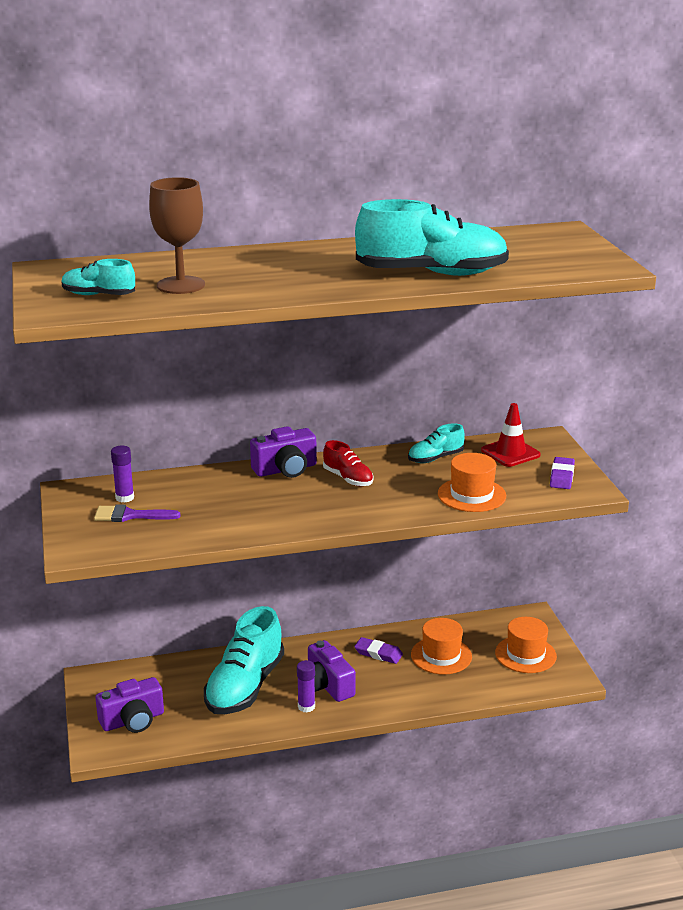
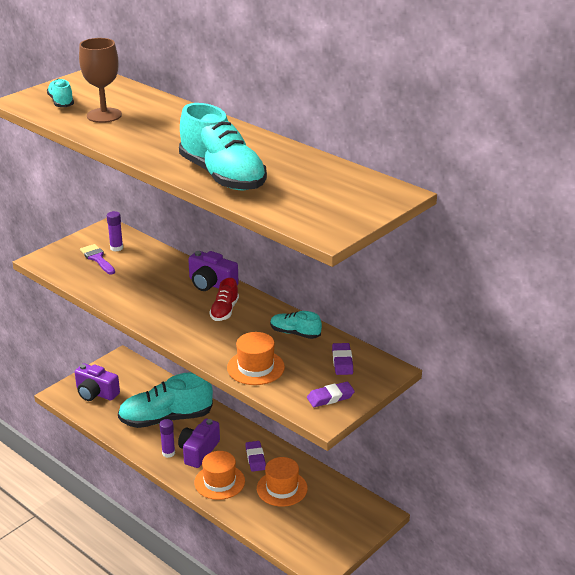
camera: 55 degrees right, 5 degrees up
(510, 453) = (342, 361): red traffic cone -> purple eraser
(525, 654) = (325, 530): orange hat -> orange hat (219, 482)

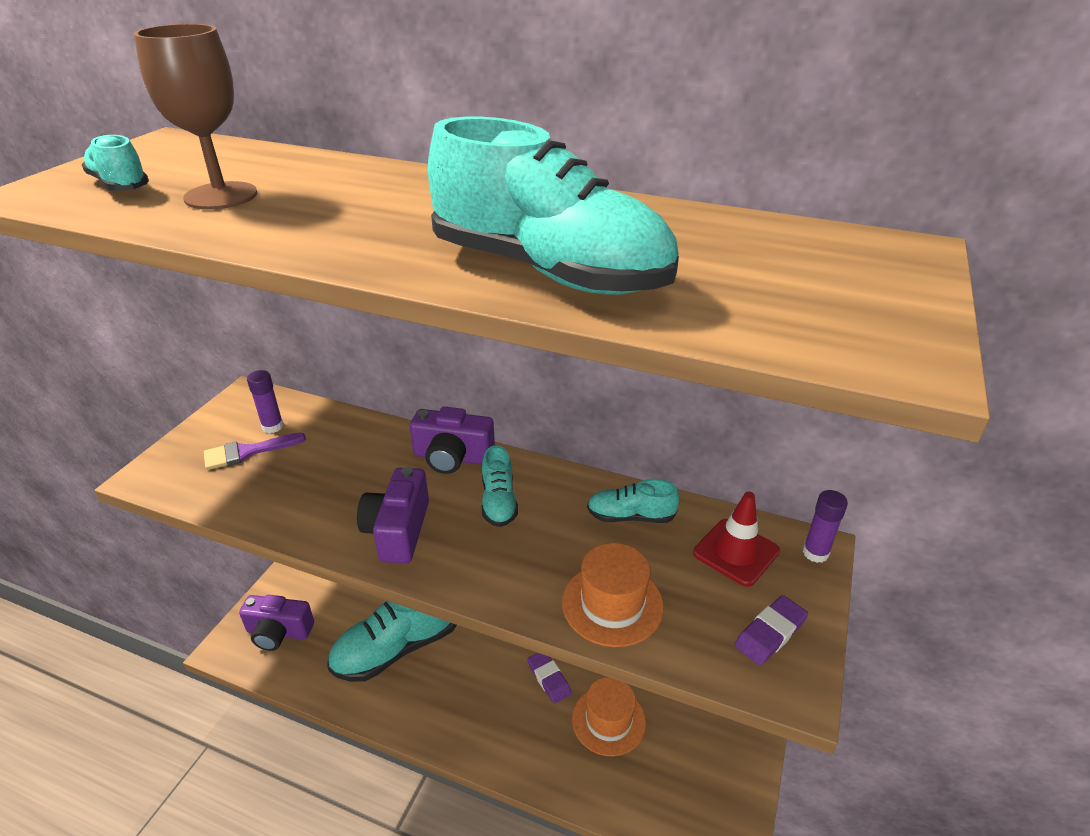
camera: 20 degrees left, 5 degrees up
(97, 258) = (247, 452): purple brush -> purple brush turned 60 degrees counterclockwise
(168, 453) = (423, 708): purple glue stick -> purple glue stick (815, 553)
(198, 451) = (465, 691): purple camera -> purple camera (398, 530)
(219, 482) = (518, 738): orange hat -> none
(224, 311) = (499, 502): red shoe -> turquoise shoe
(342, 361) = (736, 552): purple eraser -> red traffic cone

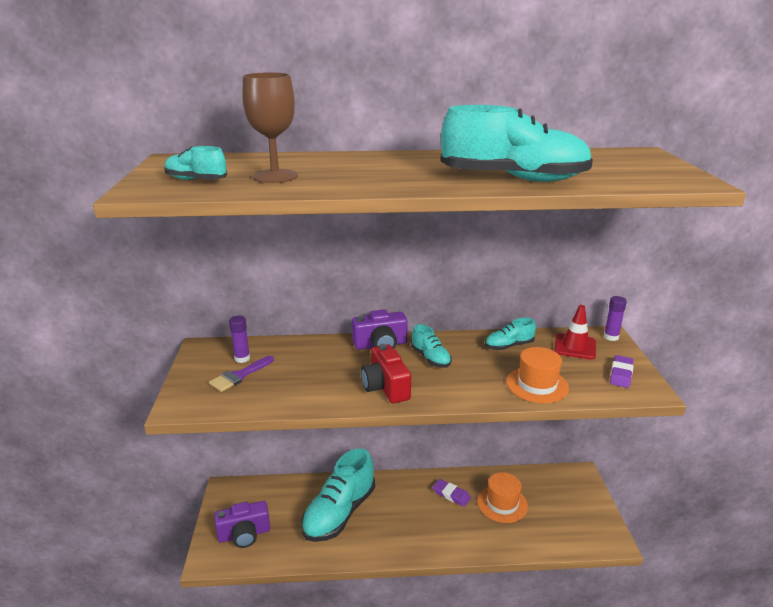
camera: 25 degrees left, 10 degrees down
(398, 530) = (385, 387): purple camera -> red camera

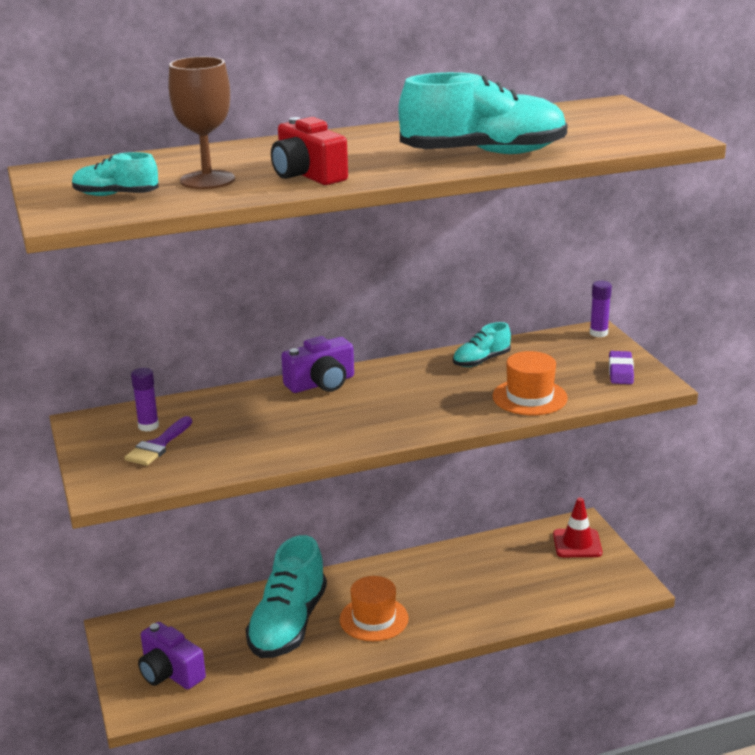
camera: 15 degrees left, 0 degrees up
(244, 534) = (170, 673): purple camera -> purple camera turned 75 degrees clockwise
(385, 387) = (352, 428): red camera -> red camera (307, 175)
(430, 358) = (392, 389): turquoise shoe -> none
(451, 495) = (426, 577): purple eraser -> none
(502, 503) = (494, 574): orange hat -> orange hat (374, 619)
(575, 347) = (560, 350): red traffic cone -> red traffic cone (577, 543)

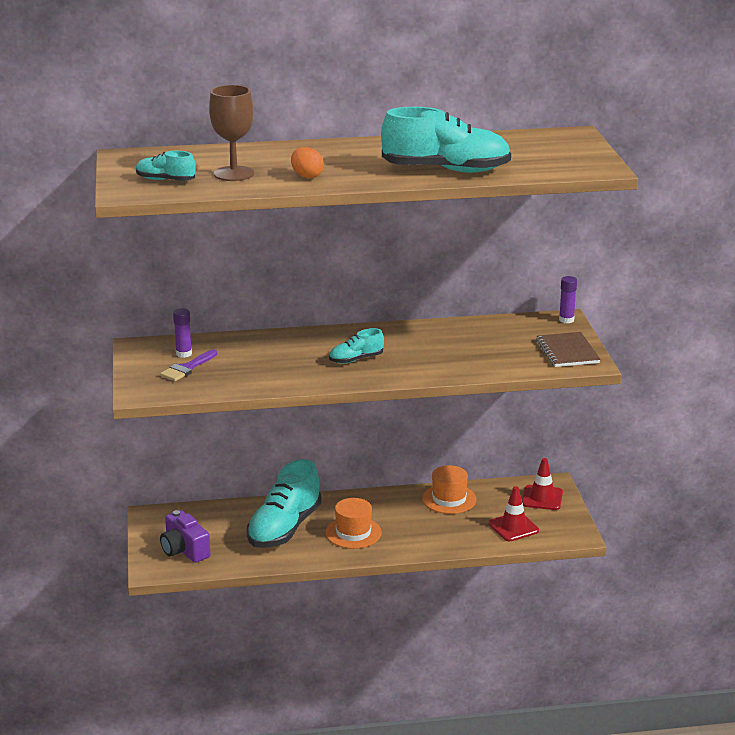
camera: 10 degrees right, 0 degrees up
(307, 175) = (307, 176): red camera -> orange egg
(321, 383) = (325, 336): purple camera -> none
(481, 361) = (459, 332): turquoise shoe -> turquoise shoe (356, 359)
(529, 397) = (483, 363): orange hat -> orange hat (449, 499)
(559, 586) = (513, 527): none -> red traffic cone
(620, 371) = (567, 351): purple eraser -> brown notebook

